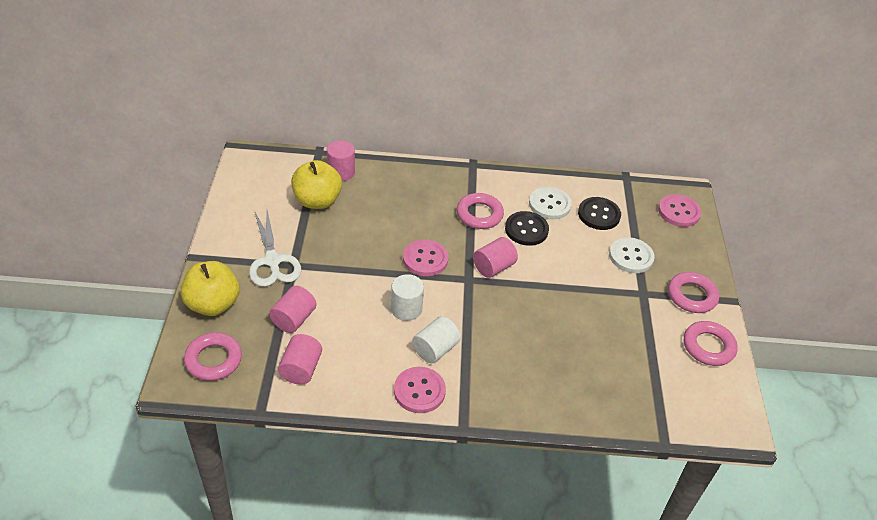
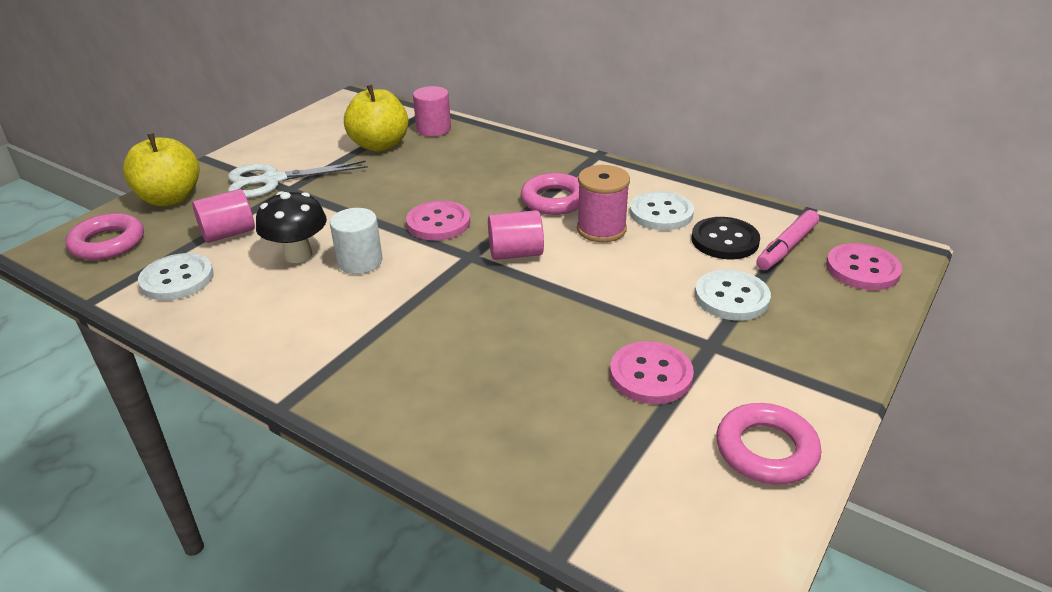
camera: 35 degrees right, 10 degrees down
(272, 261) = (272, 180): white scissors -> white scissors turned 60 degrees clockwise
(301, 369) = (177, 279): pink cylinder -> white button
(361, 319) = (298, 255): none -> black mushroom
(419, 391) = (275, 347): pink button -> pink button (650, 375)
(435, 349) = (346, 311): white cylinder -> none
(526, 230) = (601, 229): black button -> pink spool
(633, 209) = (786, 247): none -> pink marker
(691, 296) = (795, 373): pink ring -> none

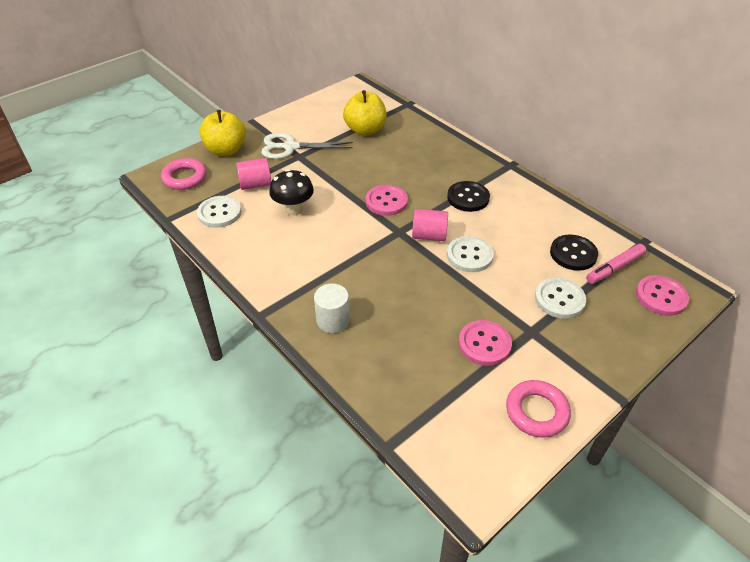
camera: 15 degrees right, 10 degrees up
(360, 261) = (329, 222): white cylinder -> white cylinder (333, 320)
(433, 129) = (405, 122): pink cylinder -> none
(554, 200) = (468, 198): pink ring -> black button
(601, 229) = (492, 228): pink spool -> none
(661, 213) = (537, 223): white button -> white button (469, 255)

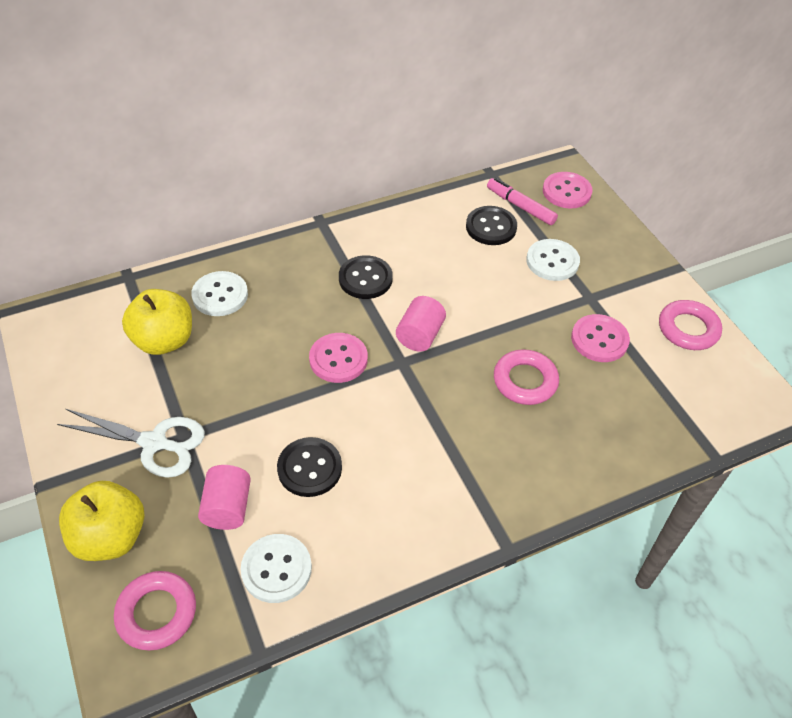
camera: 75 degrees left, 5 degrees up
(290, 147) = (154, 443): white scissors -> white scissors turned 90 degrees counterclockwise
(293, 209) = (309, 468): black mushroom -> black button
(333, 320) = (535, 468): white cylinder -> none
(414, 301) = (525, 381): none -> pink ring
(469, 255) = (466, 309): white button -> white button (220, 295)
(614, 268) = (520, 206): pink marker -> pink marker turned 150 degrees clockwise

